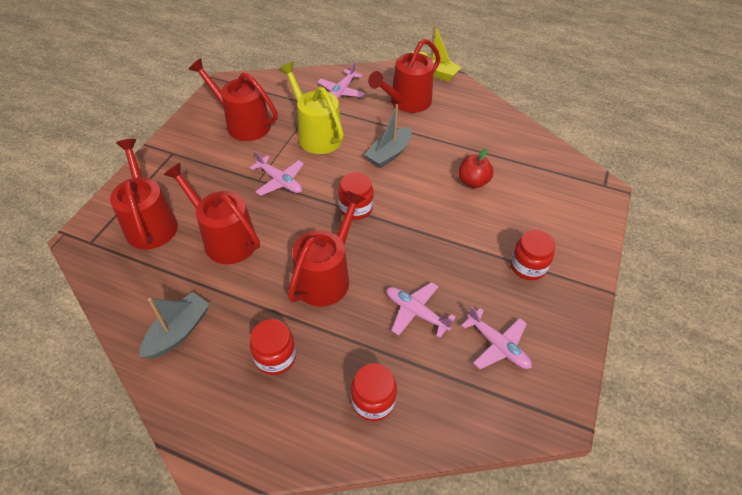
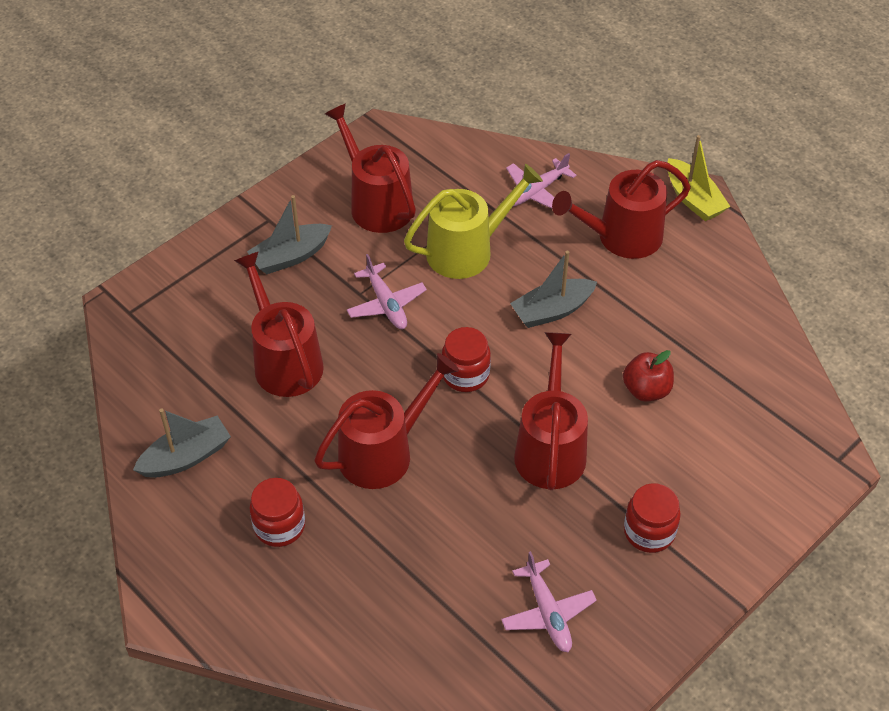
camera: 25 degrees right, 0 degrees up
(150, 223) = (206, 310): red watering can -> red watering can (550, 449)
(198, 171) = (290, 256): none -> grey boat
(316, 135) = (467, 251): yellow watering can -> yellow watering can turned 75 degrees clockwise
(373, 401) = (364, 617): red jar -> none
(416, 312) = (469, 536): pink plane -> none

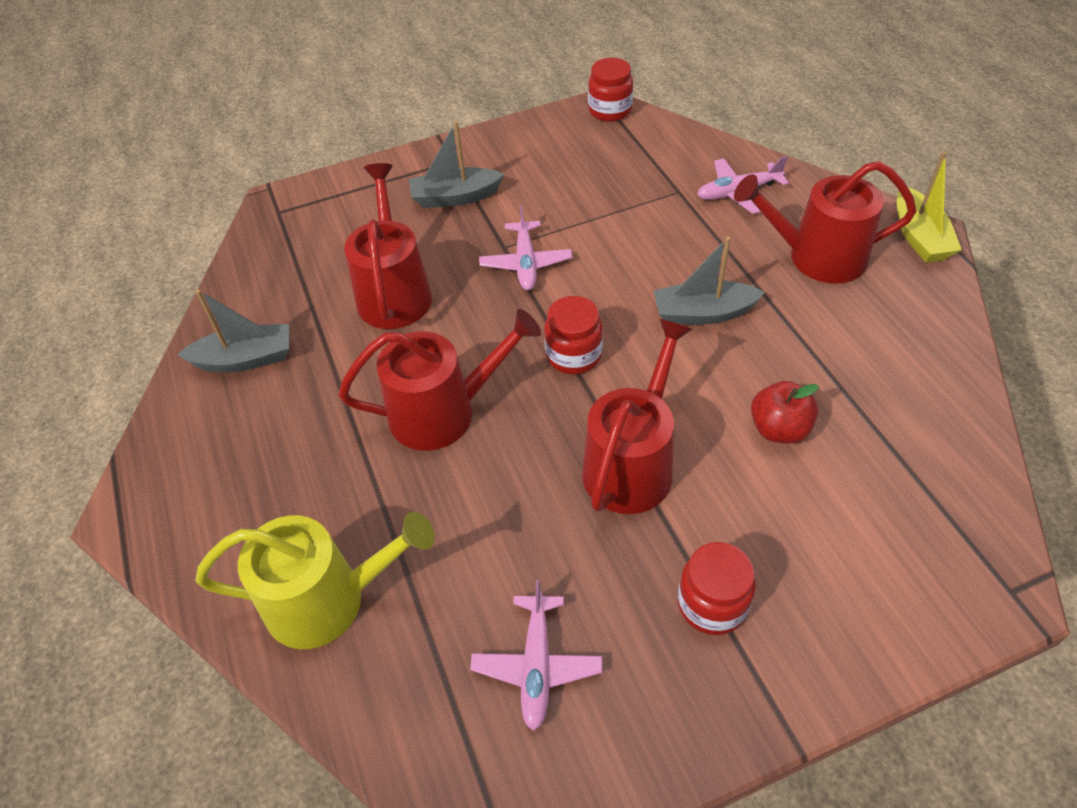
camera: 25 degrees right, 0 degrees up
(279, 526) = (293, 458): red jar -> red jar (610, 110)
(377, 203) = (565, 169): red watering can -> none
(467, 251) = (636, 232): yellow watering can -> yellow watering can (327, 600)

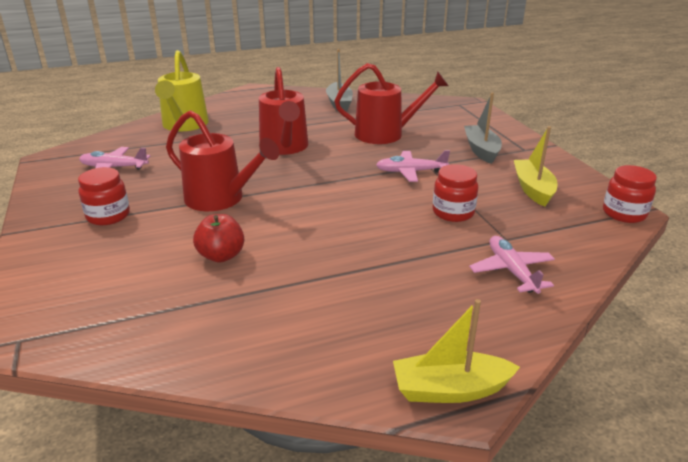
camera: 90 degrees right, 20 degrees down
(563, 164) = (533, 189): none -> yellow boat
(574, 355) = (318, 184): red jar -> red jar (453, 212)
(703, 313) = (349, 236): grey boat -> none
(817, 257) = (415, 306): red watering can -> none

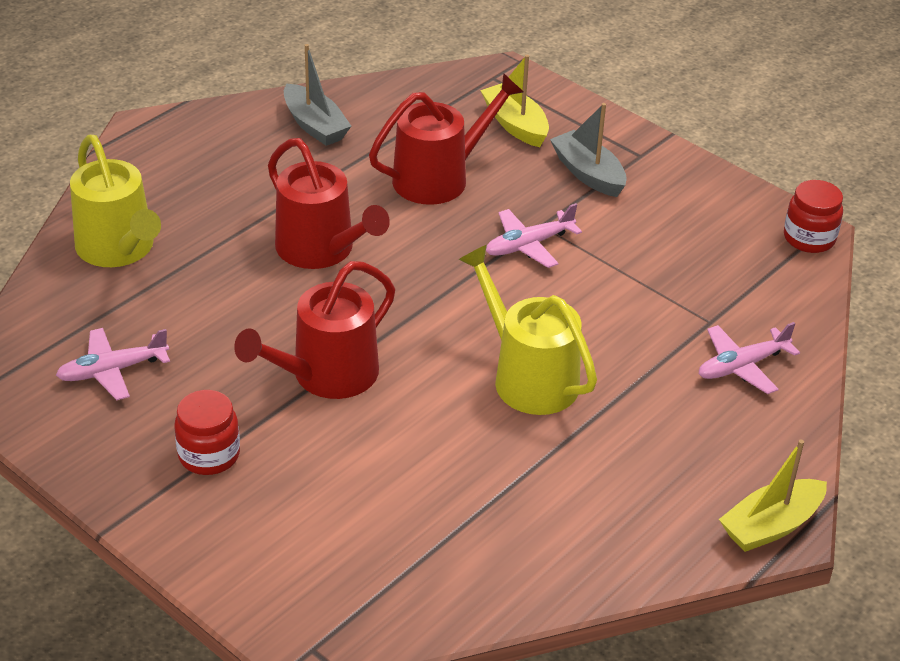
camera: 30 degrees left, 10 degrees up
(220, 198) = (327, 375): red watering can -> red watering can turned 135 degrees clockwise
(221, 256) = (418, 461): red apple -> none
(343, 233) = (528, 377): none -> yellow watering can
(453, 212) = (627, 300): red jar -> none
(511, 271) = (742, 366): pink plane -> pink plane turned 75 degrees counterclockwise
(533, 189) = (692, 229): yellow boat -> yellow boat (515, 124)

